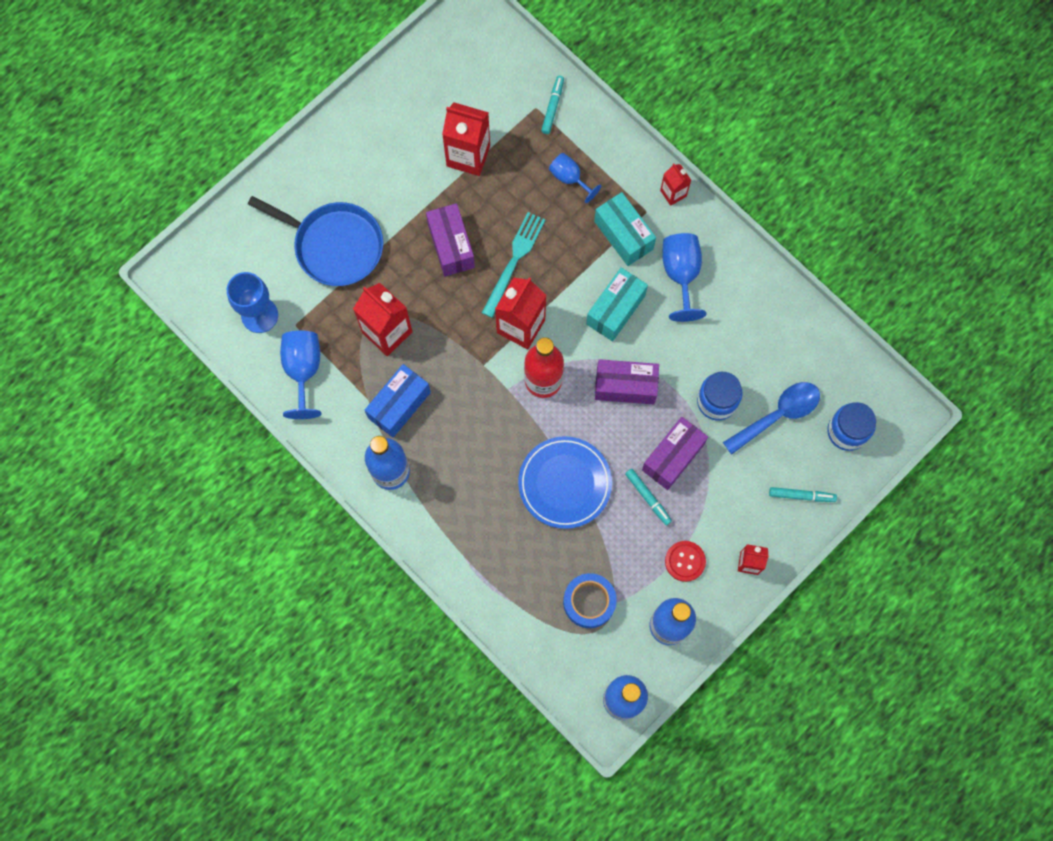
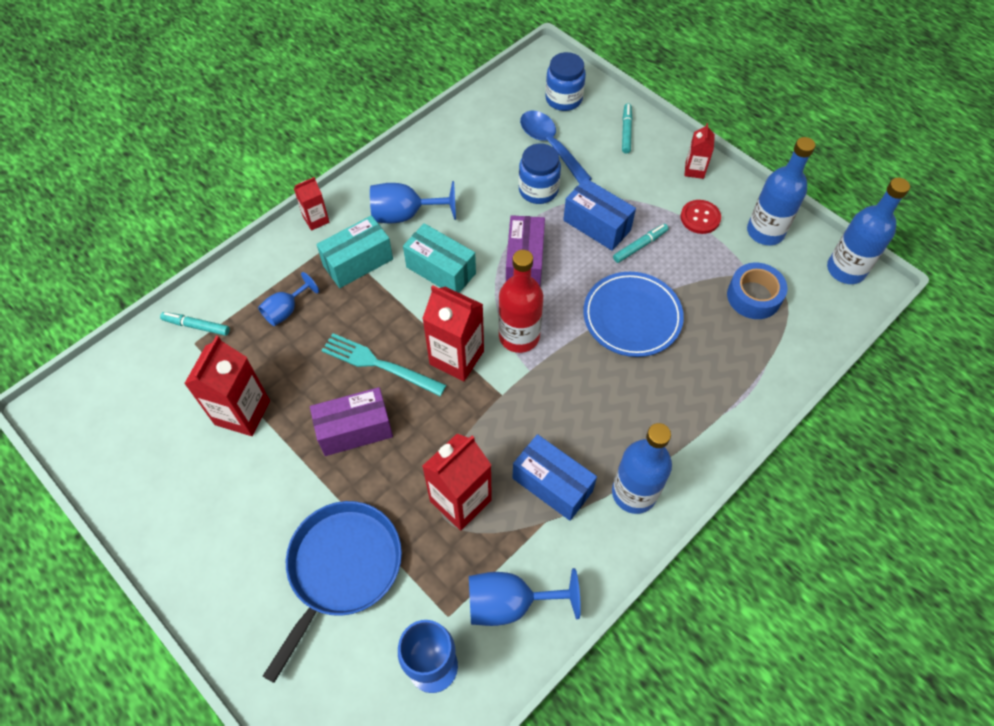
camera: 90 degrees left, 15 degrees down
(672, 457) = (597, 225): purple box -> blue box

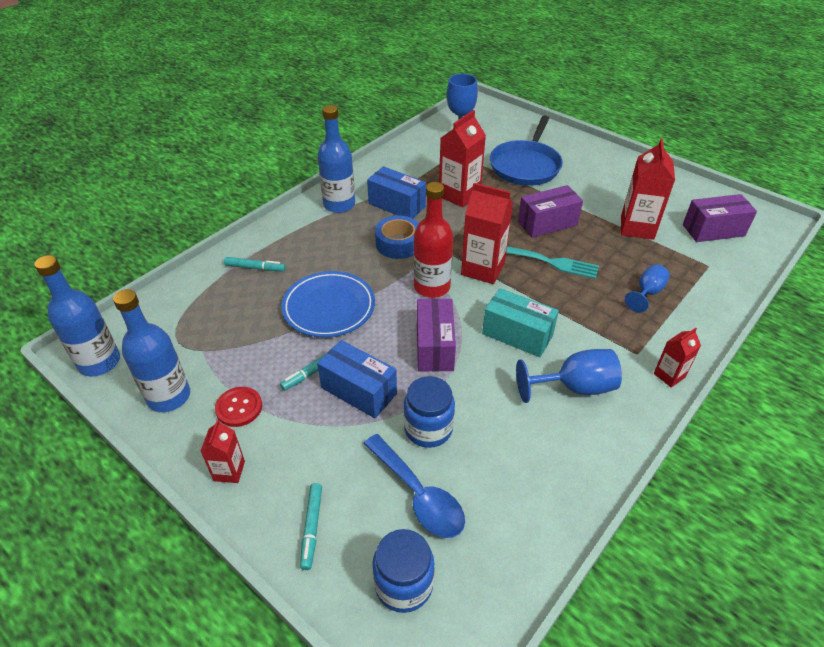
camera: 175 degrees right, 15 degrees down
(148, 400) = (713, 230): none -> purple box
(196, 326) = (716, 277): turquoise marker -> turquoise marker (255, 268)
(358, 262) = (602, 336): turquoise box -> none
(510, 603) = (419, 159): blue goblet -> none
(753, 296) = (207, 331): blue tape -> blue tape (398, 243)

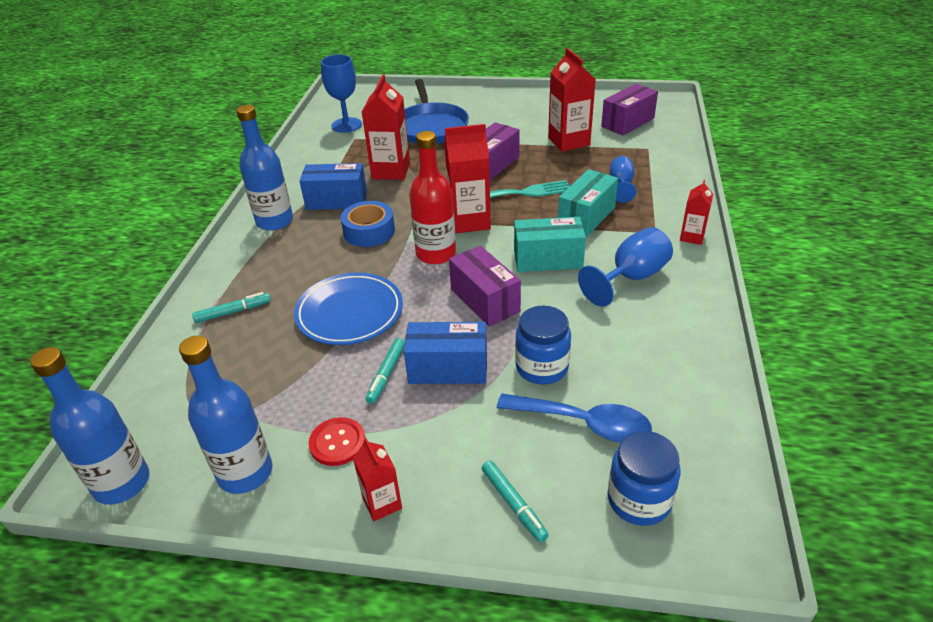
camera: 30 degrees left, 5 degrees down
(586, 310) = (586, 217): none -> turquoise box

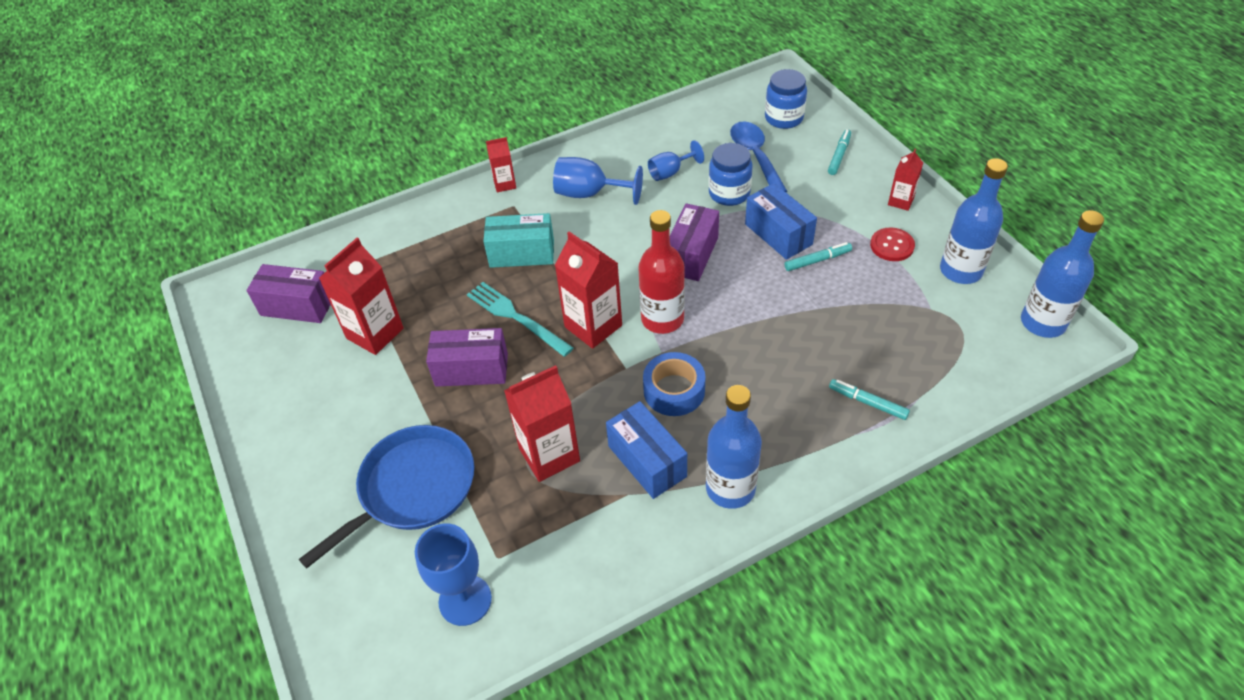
camera: 125 degrees left, 10 degrees up
(349, 313) = (786, 323): blue plate -> none
(548, 259) = (606, 247): turquoise box -> none
(621, 185) = (448, 255): blue goblet -> blue goblet (670, 172)

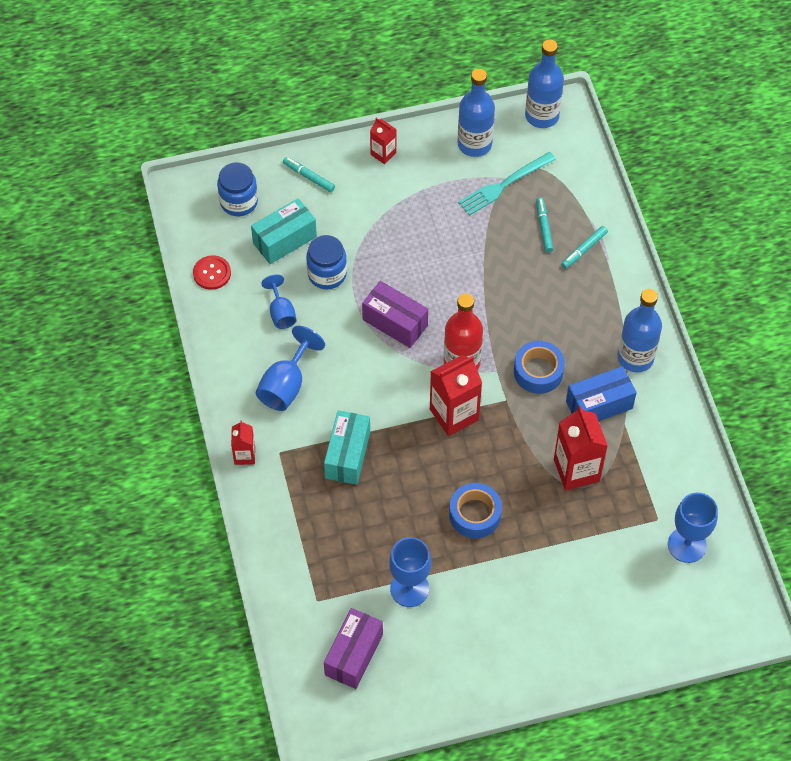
camera: 80 degrees left, 10 degrees up
(375, 333) = (409, 588): red carton -> blue goblet
(413, 488) = (583, 571): blue pan -> none
(471, 369) = (475, 514): purple box -> blue tape
(516, 317) = (426, 471): turquoise fork -> turquoise fork (504, 184)
(755, 156) = (284, 240): blue spoon -> turquoise box
(778, 234) = (392, 252): blue box -> none
(817, 260) = (431, 234): turquoise marker -> turquoise marker (543, 227)
(892, 245) = (432, 178): red button -> red button (212, 273)

